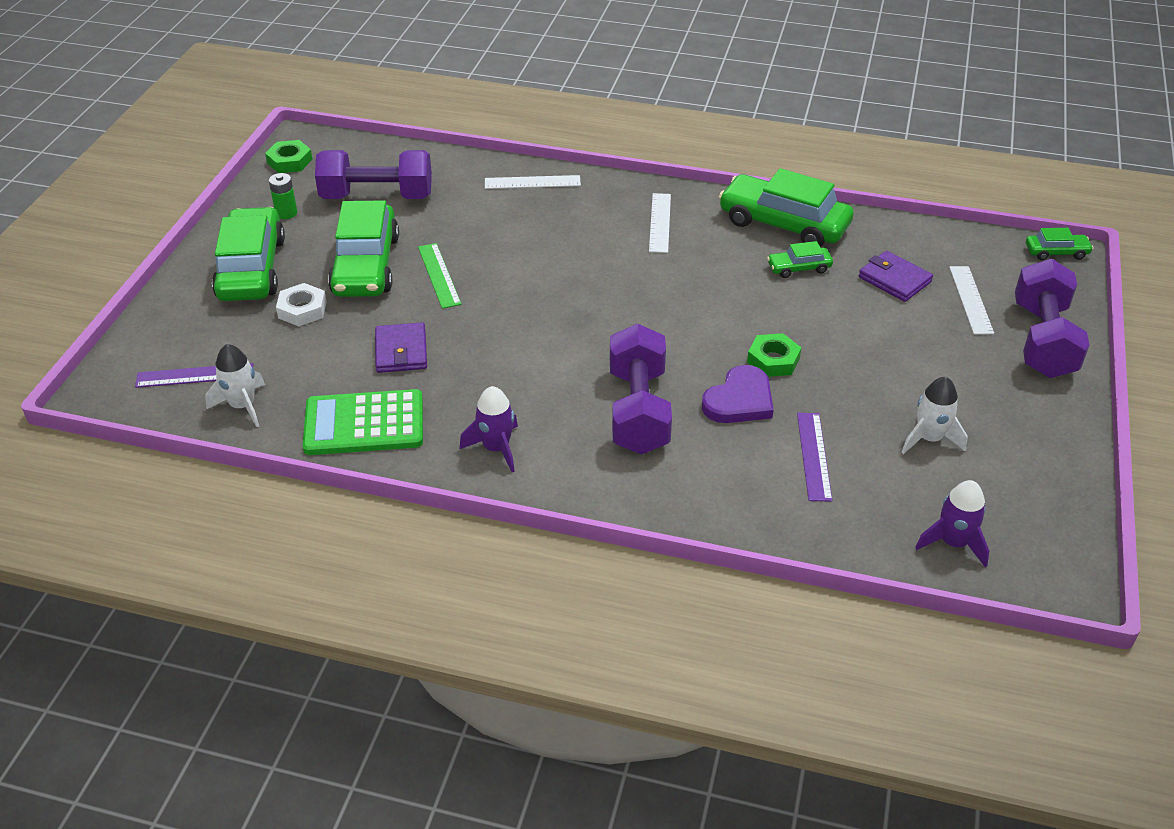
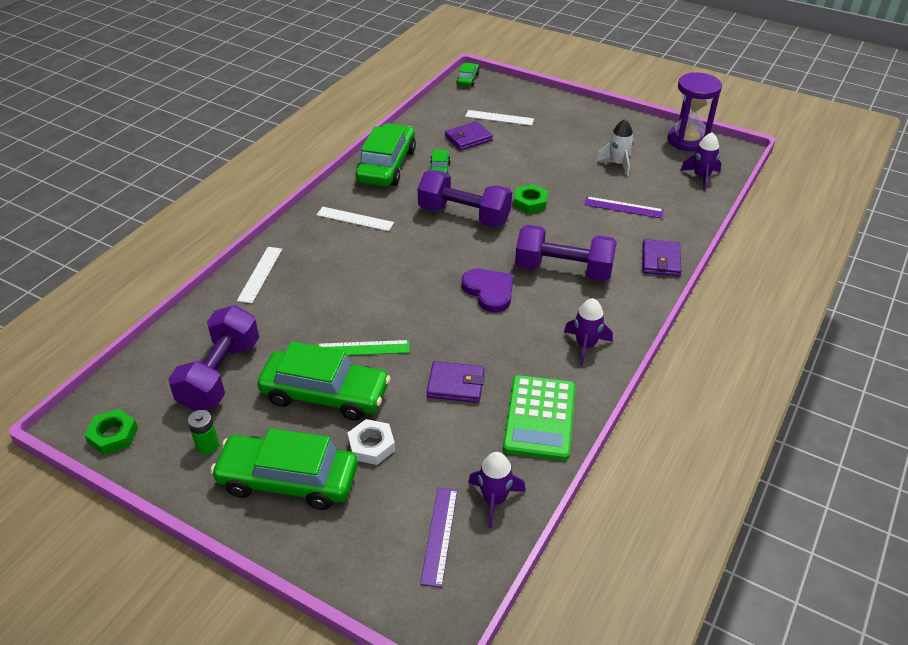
camera: 75 degrees left, 0 degrees up
(242, 406) = (494, 500): white rocket -> purple rocket
(702, 507) = (660, 260): none -> purple wallet
(739, 400) = (565, 224): purple heart -> purple heart (489, 291)
(784, 223) = (387, 166): green car -> green car turned 150 degrees clockwise
(1043, 340) = (545, 105): purple dumbbell -> purple dumbbell (464, 215)
(1059, 519) = (687, 140): none -> purple hourglass

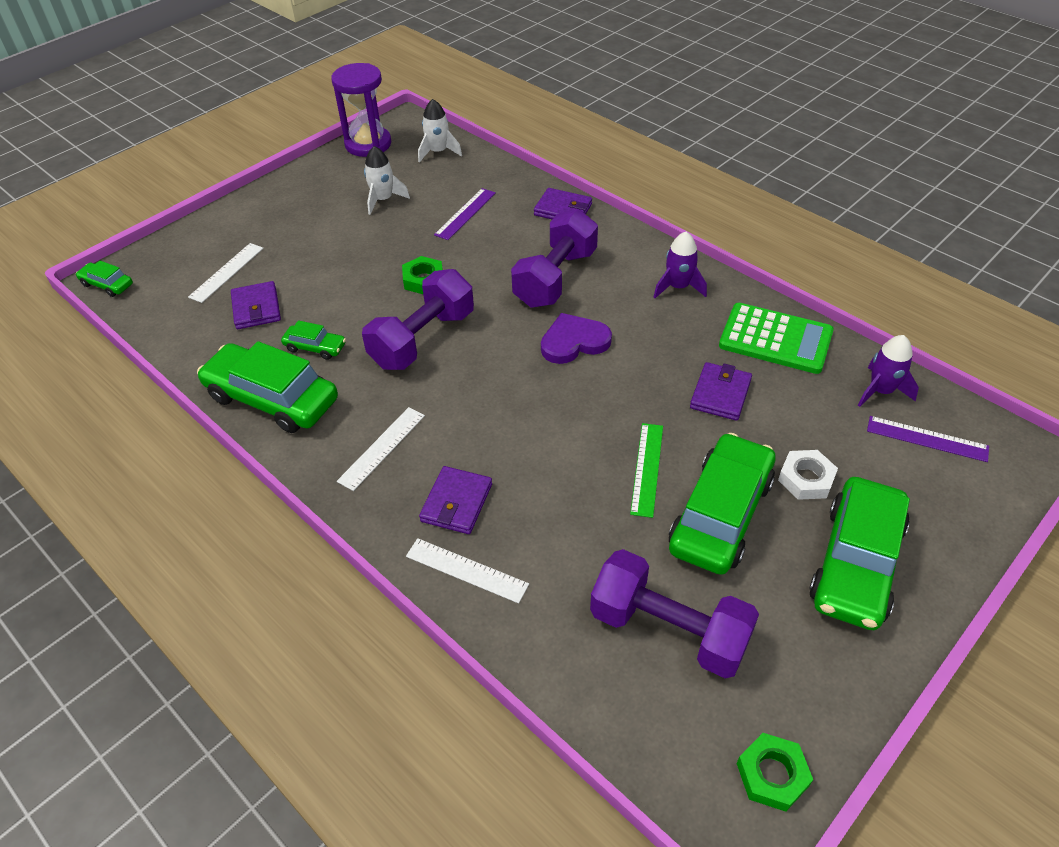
camera: 75 degrees left, 5 degrees up
(207, 445) = (797, 649): green battery -> none
(314, 260) = (456, 503): none -> purple wallet
(701, 177) = (438, 152): purple rocket -> white rocket

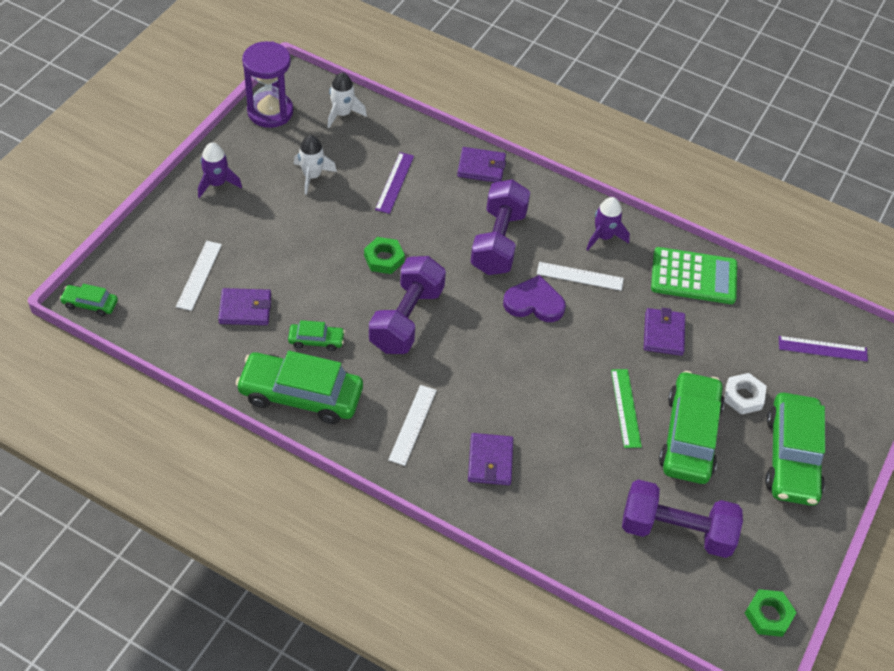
camera: 20 degrees left, 5 degrees up
(256, 308) = (245, 309): purple wallet -> purple wallet turned 60 degrees counterclockwise
(466, 570) = (517, 513): white ruler -> white ruler (580, 276)
(574, 342) = (534, 302): purple heart -> purple heart turned 45 degrees clockwise
(881, 391) = (782, 312): purple rocket -> purple rocket (217, 183)

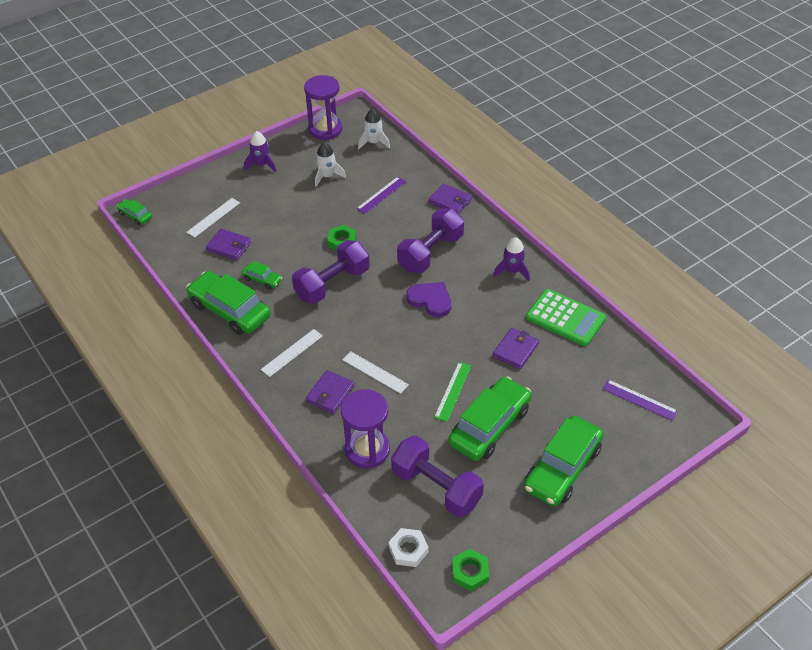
camera: 30 degrees right, 5 degrees down
(574, 515) = (367, 450): none -> purple hourglass
(580, 276) = (476, 292): white ruler -> white ruler (375, 372)
(743, 396) = (551, 413): white nut -> white nut (408, 550)

